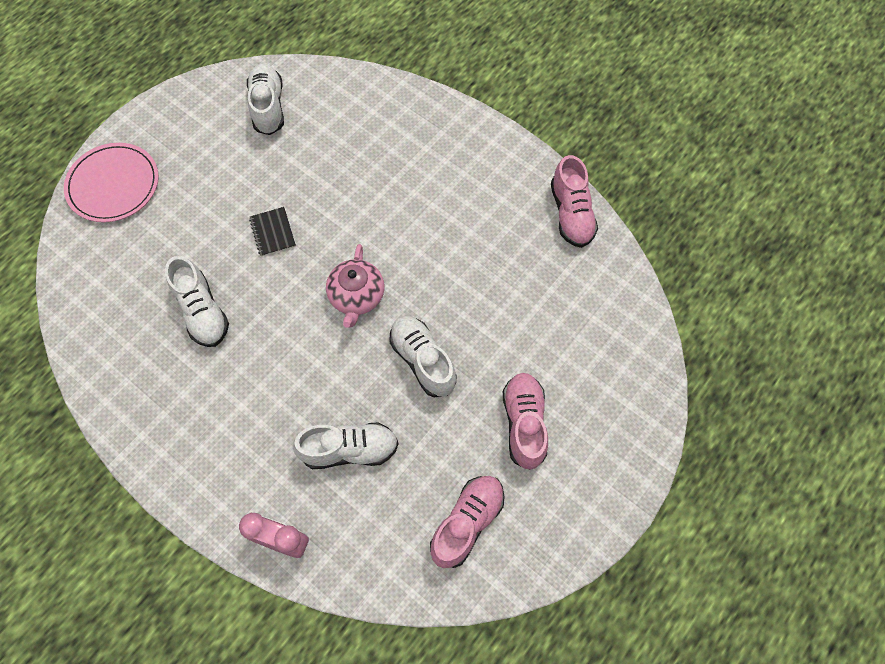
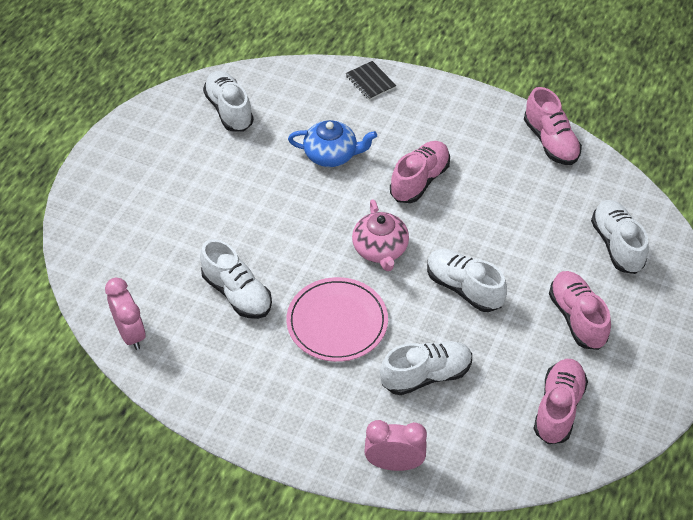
camera: 15 degrees left, 15 degrees down
(88, 330) = (130, 333): none -> pink clock
(113, 185) = (102, 205): pink plate -> pink plate (337, 322)
(273, 232) = (278, 213): black notebook -> black notebook (370, 81)
(348, 179) = (331, 155): none -> blue teapot
(423, 228) = (419, 180): none -> pink shoe
(596, 349) = (617, 245): none -> white shoe

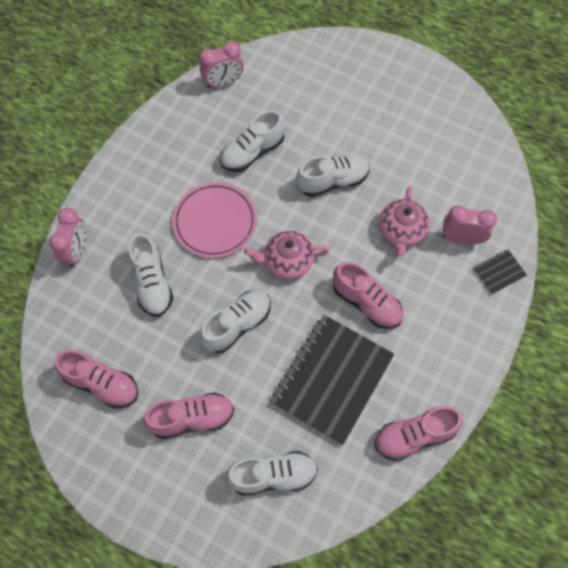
camera: 95 degrees right, 15 degrees up
(229, 110) = (458, 152): white shoe -> white shoe (332, 181)
(331, 155) = (401, 231): blue teapot -> pink teapot
(335, 108) = (461, 238): none -> pink clock
(508, 204) = (332, 379): none -> black notebook

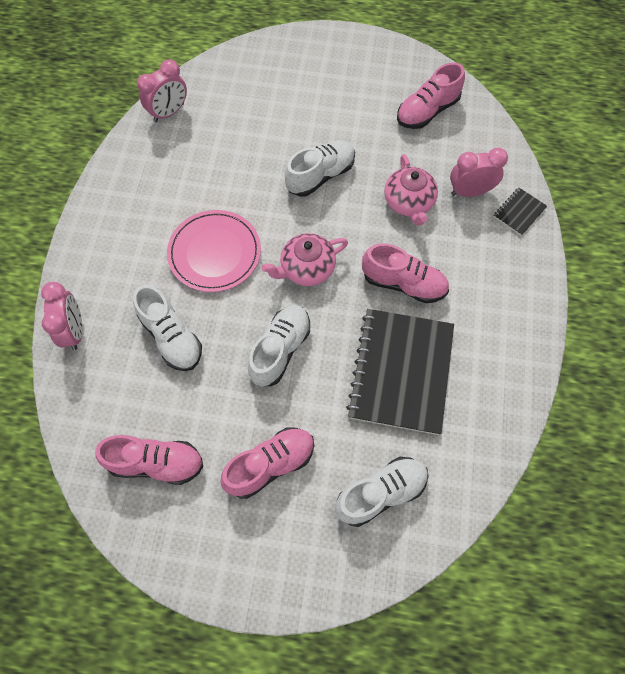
camera: 20 degrees left, 0 degrees up
(252, 152) = (226, 172): white shoe -> none
(414, 436) = (506, 400): pink shoe -> pink shoe (427, 111)

